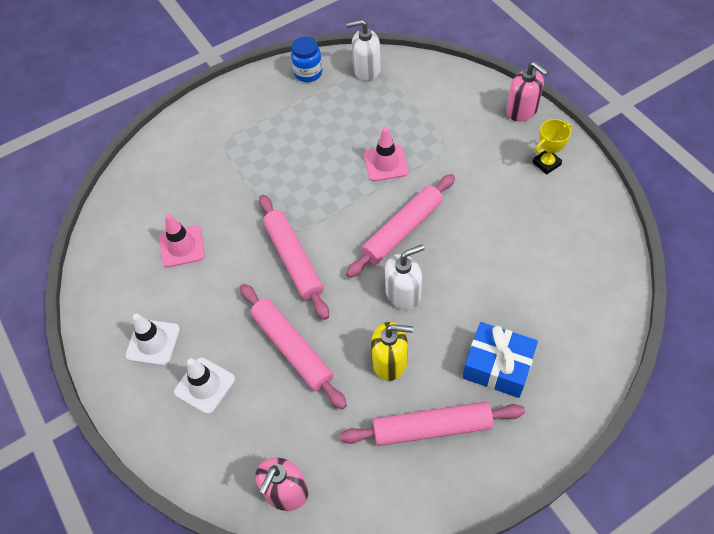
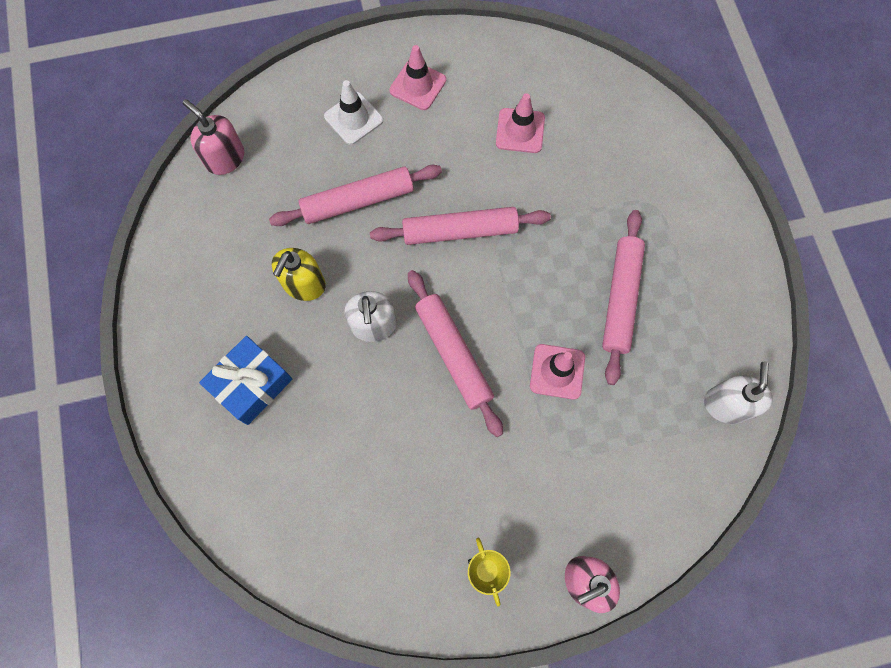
camera: 105 degrees right, 15 degrees up
(153, 342) = (417, 85): white traffic cone -> pink traffic cone
(308, 73) = (742, 329): blue jar -> none
(432, 428) = (221, 297): pink rolling pin -> pink rolling pin (620, 299)

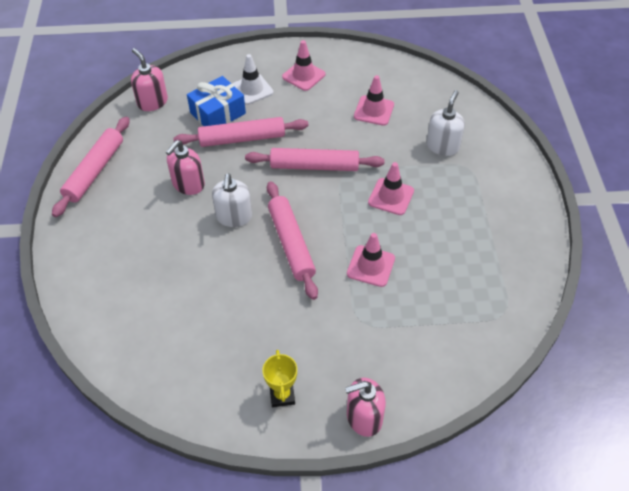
camera: 10 degrees right, 20 degrees down
(252, 384) = (131, 242): blue gift -> blue gift (218, 113)
(304, 284) = (188, 184): yellow soap dispenser -> pink soap dispenser
(564, 264) = (391, 197): none -> pink traffic cone
(620, 299) = (431, 225): pink rolling pin -> pink rolling pin (95, 171)
(726, 404) = (505, 307): white soap dispenser -> white soap dispenser (442, 146)

